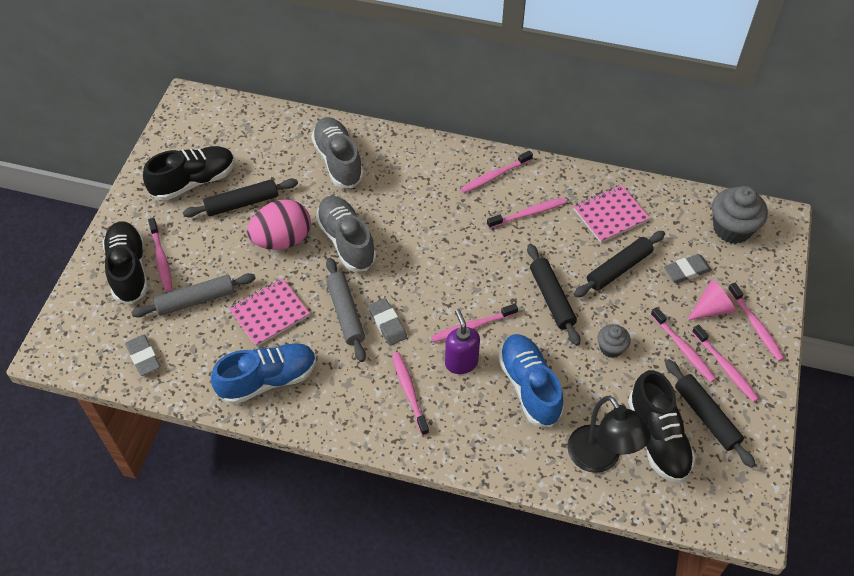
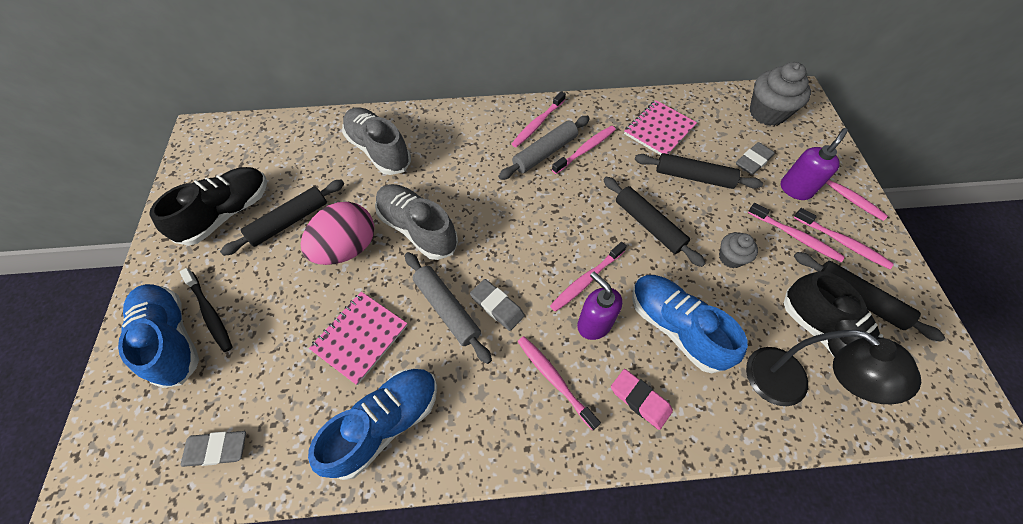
camera: 20 degrees left, 5 degrees up
(129, 269) = (172, 339): black shoe -> blue shoe
(143, 357) = (217, 449): grey eraser -> grey eraser turned 45 degrees counterclockwise
(161, 259) = (210, 313): pink toothbrush -> black toothbrush
(196, 300) = (266, 350): grey rolling pin -> grey rolling pin (545, 153)
(470, 428) = (640, 400): none -> pink eraser
(618, 269) = (694, 177): black rolling pin -> black rolling pin turned 75 degrees clockwise
(712, 308) = (795, 189): pink cone -> purple soap dispenser

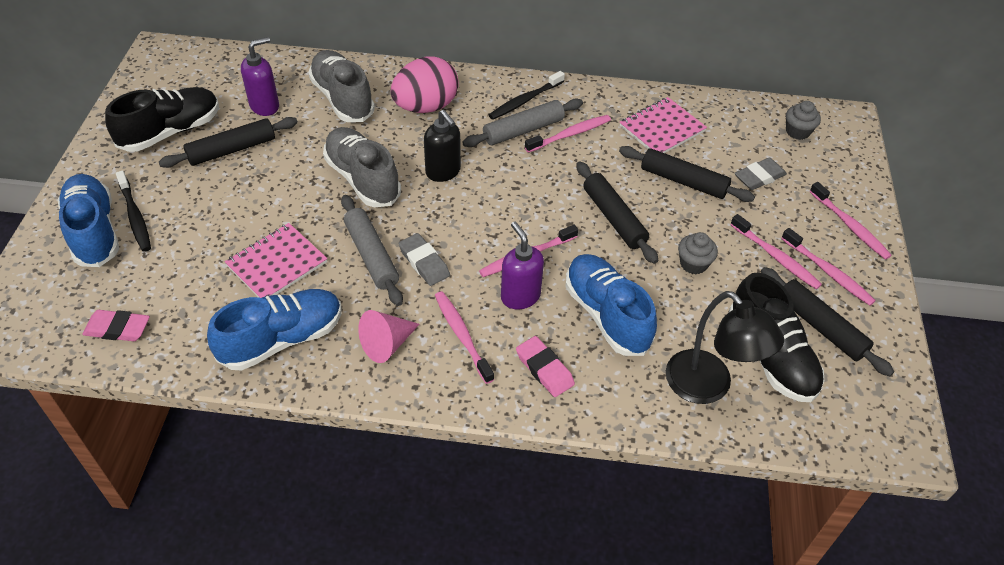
camera: 10 degrees right, 10 degrees down
(217, 449) = (118, 329): grey eraser -> pink eraser
(347, 248) = (285, 184): pink egg -> pink egg (426, 107)
(487, 405) = (387, 344): none -> pink cone
(488, 207) = (443, 172): none -> black soap dispenser
(537, 124) = (525, 100): pink toothbrush -> black toothbrush
(767, 113) = (797, 132): grey cupcake -> grey cupcake, size x0.56
(795, 189) = (797, 212): purple soap dispenser -> purple soap dispenser (265, 106)

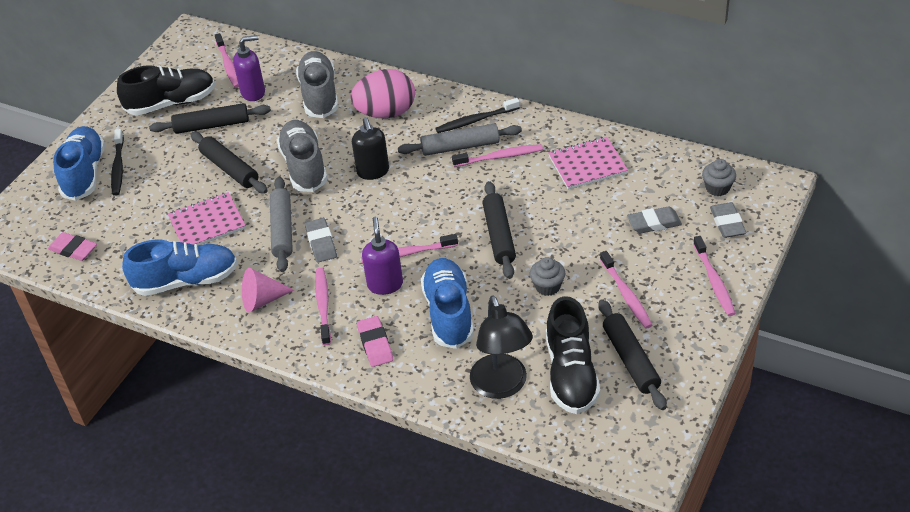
camera: 25 degrees right, 5 degrees down
(683, 181) = (580, 215): black rolling pin -> black rolling pin (229, 169)
(827, 165) = (727, 223): none -> grey eraser
(828, 272) = (667, 316): pink toothbrush -> pink toothbrush (228, 65)

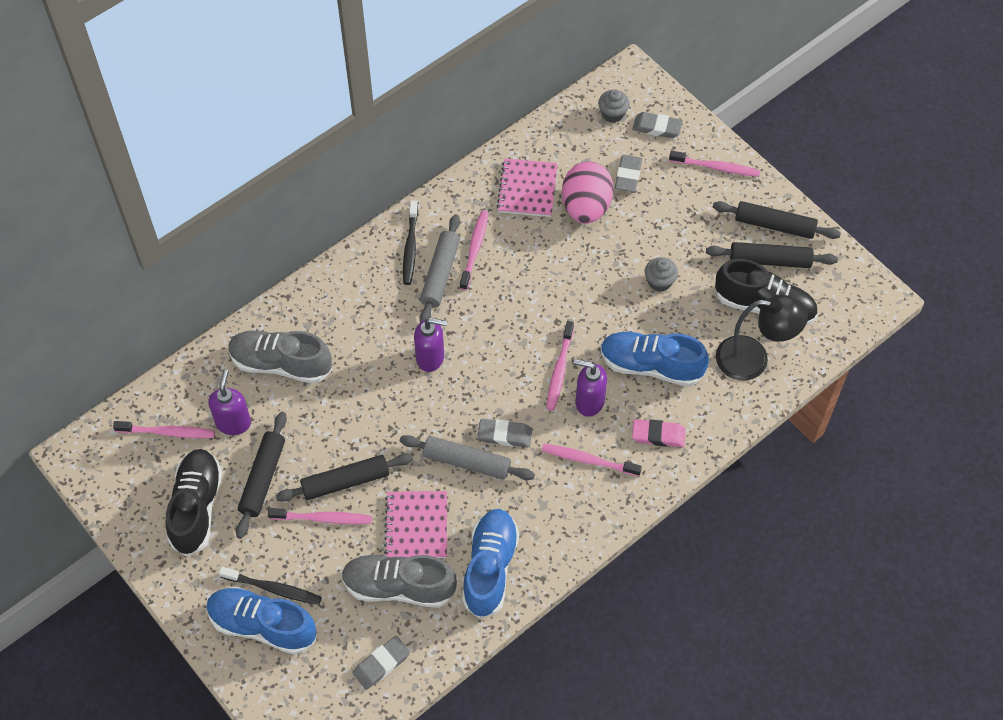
camera: 70 degrees left, 15 degrees up
(73, 249) = (381, 664): pink eraser -> grey eraser
(262, 300) = (553, 508): pink cone -> none
(304, 166) = (385, 414): grey shoe -> grey shoe (399, 587)
(373, 172) = (430, 358): black soap dispenser -> purple soap dispenser
(386, 113) = (349, 316): pink egg -> pink egg (586, 207)
(499, 235) = (578, 291): black rolling pin -> black rolling pin (774, 225)
(626, 295) = (699, 232): pink toothbrush -> pink toothbrush (323, 518)

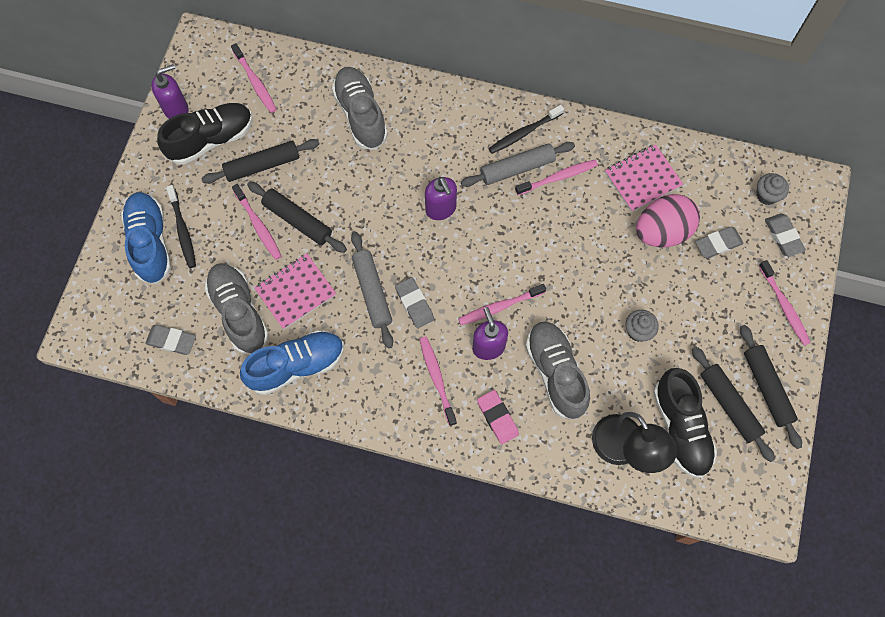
camera: 55 degrees right, 10 degrees up
(233, 422) = (292, 117): purple soap dispenser -> purple soap dispenser (176, 109)
(651, 366) = (555, 373): blue shoe -> grey shoe

